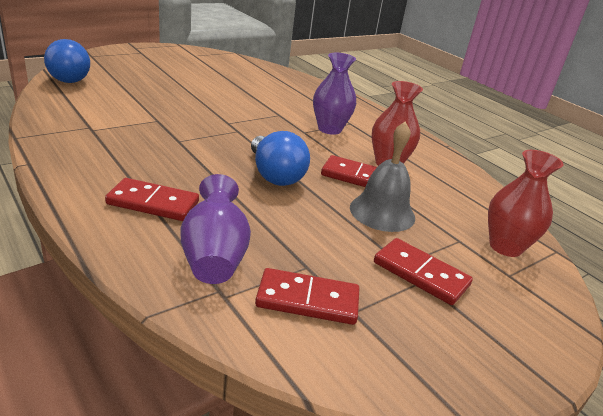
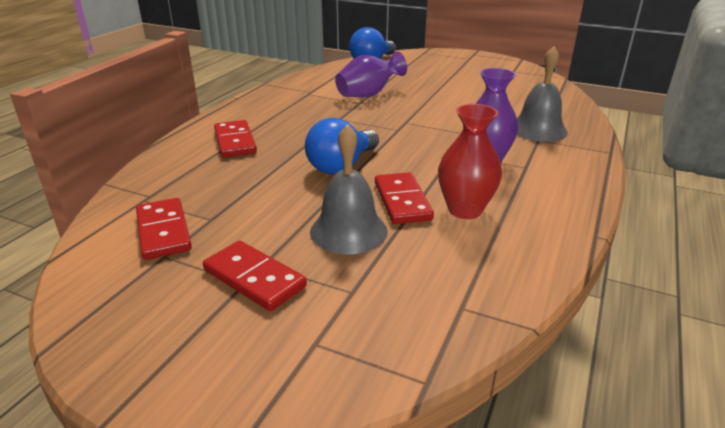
camera: 65 degrees right, 0 degrees up
(214, 257) = (188, 181): purple vase -> purple vase (368, 95)
(303, 96) = (538, 129): none -> grey bell
(421, 274) = (254, 278): red domino -> red domino turned 60 degrees counterclockwise
(505, 247) = (379, 330): red vase -> none

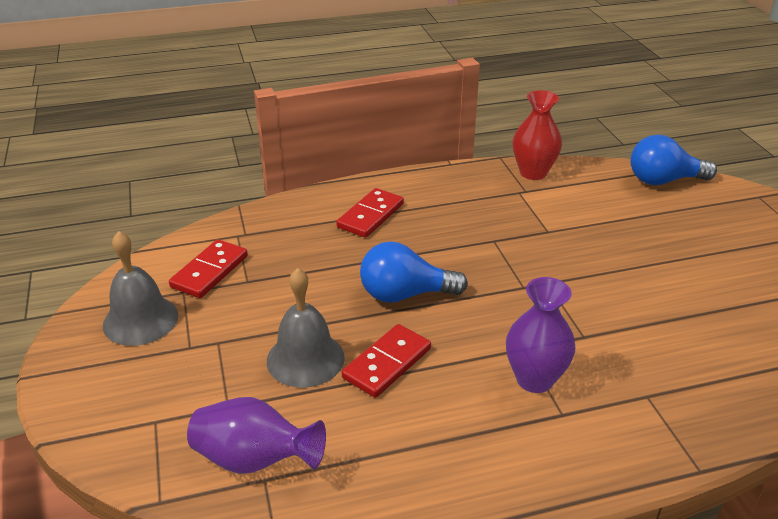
camera: 50 degrees right, 5 degrees up
(254, 278) = (198, 349): red domino -> none
(368, 95) = (574, 226): purple vase -> purple vase (255, 460)
(465, 210) = (417, 410): red vase -> red vase (533, 173)
(538, 129) = (674, 384): grey bell -> grey bell (140, 320)

